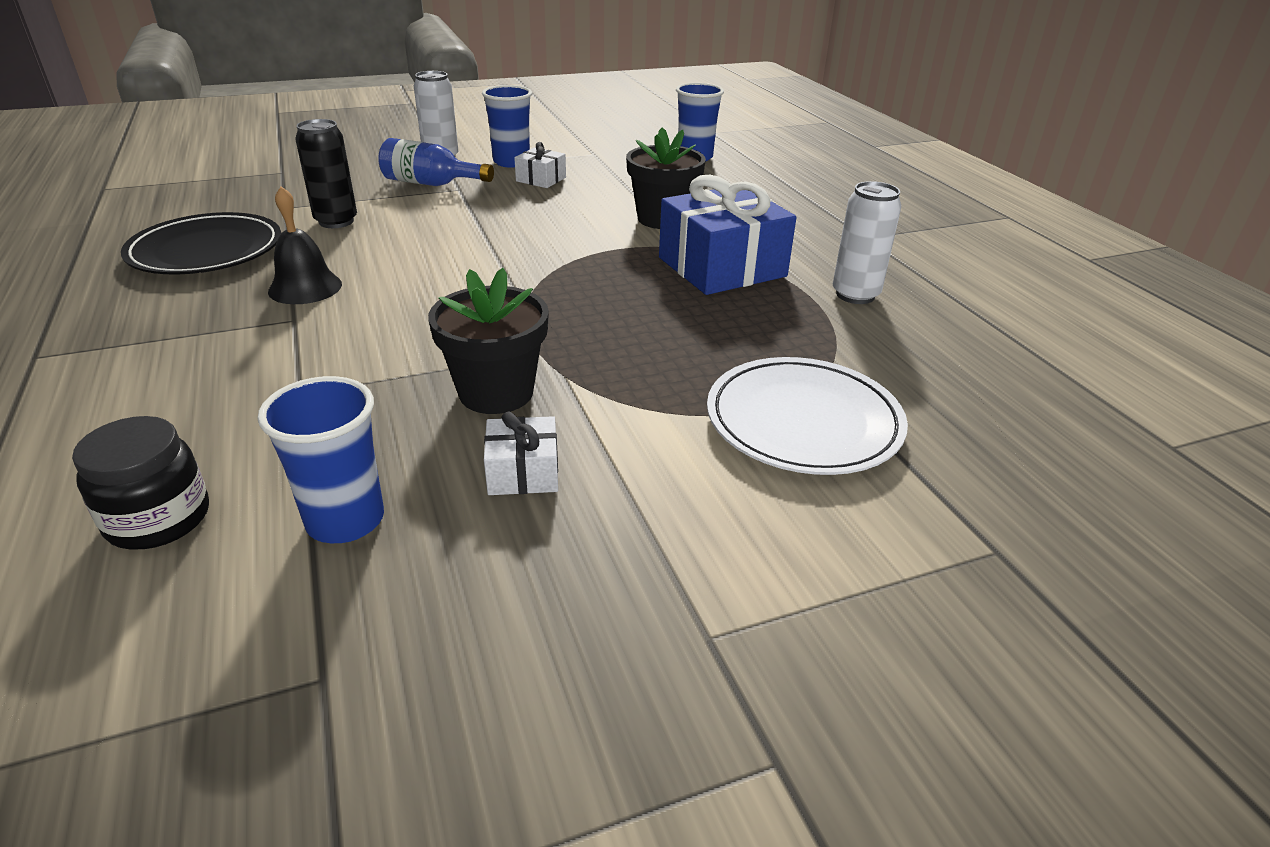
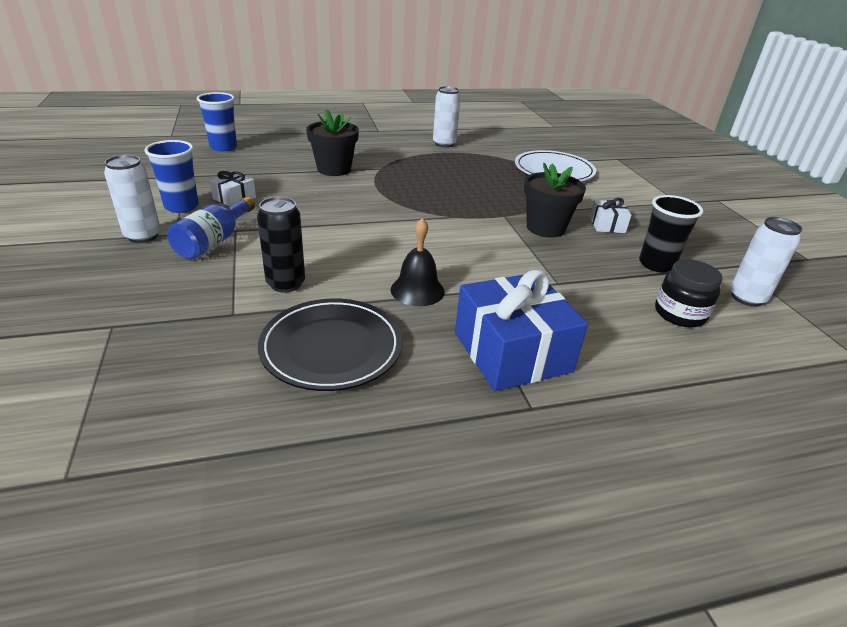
camera: 85 degrees left, 0 degrees up
(173, 648) = (747, 298): none -> white can
(345, 520) = (656, 264): blue cup -> black cup
(722, 267) = (408, 164): blue gift -> blue gift (512, 352)

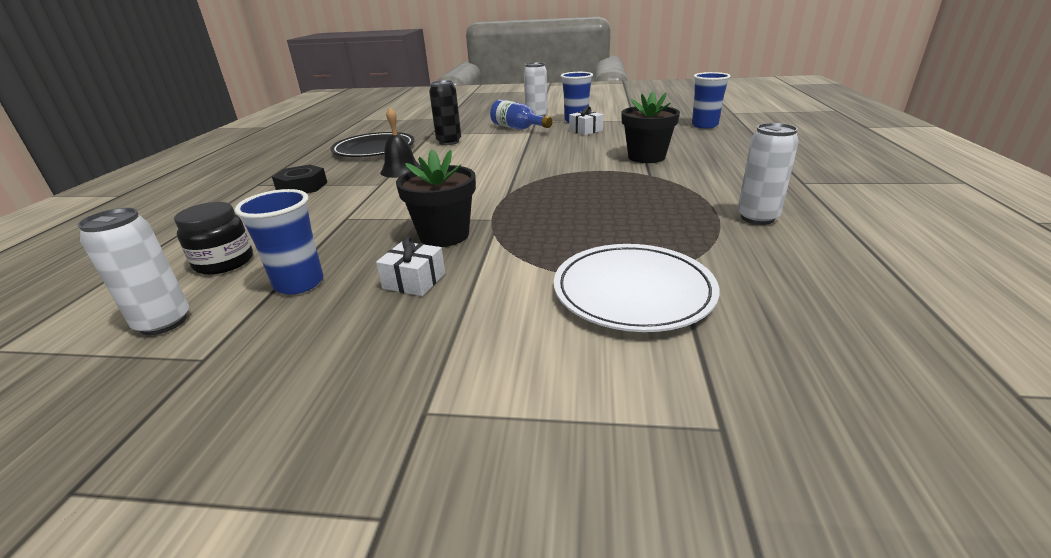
camera: 115 degrees right, 5 degrees down
(512, 352) = (302, 187): blue gift -> black nut
(656, 264) = (299, 283): black cup -> blue cup

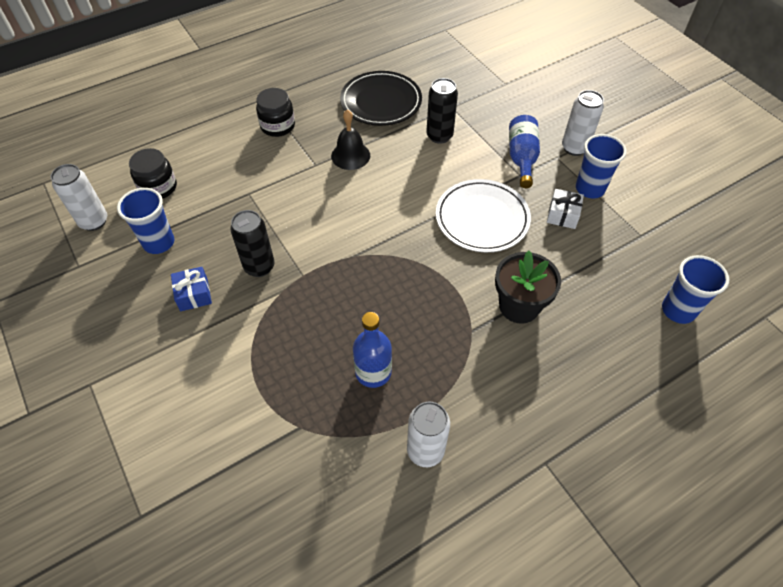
camera: 50 degrees right, 25 degrees up
(302, 187) = (278, 126): black nut -> black jar
(414, 281) = (194, 294): white gift -> blue gift
(444, 235) = (259, 267): black flower pot -> black can
(633, 291) = (249, 417): white plate -> white plate (482, 218)
(647, 217) = (373, 372): none -> blue bottle

